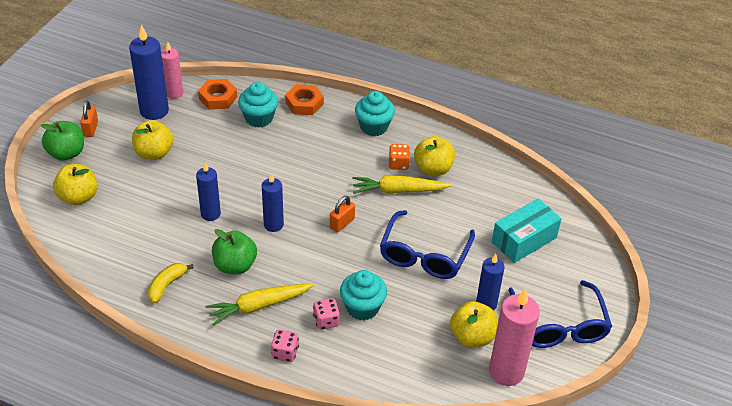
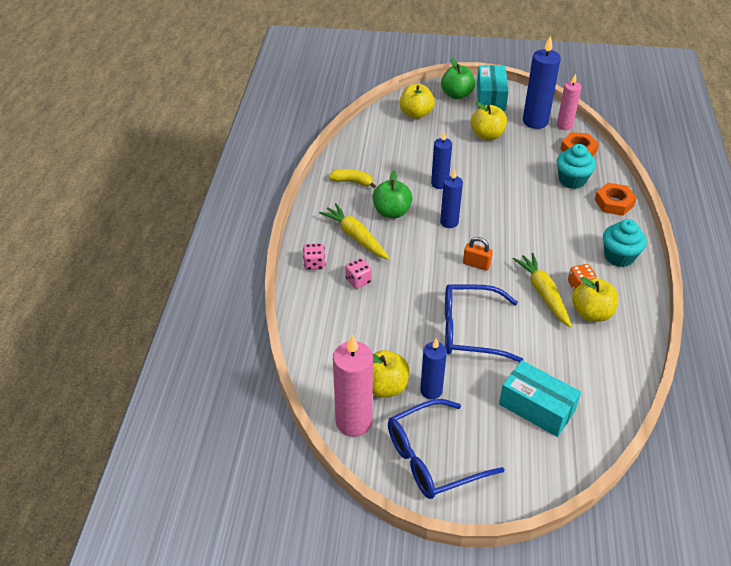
camera: 75 degrees right, 0 degrees up
(90, 129) = (490, 97): orange padlock -> turquoise box
(362, 307) = (384, 301): turquoise cupcake -> none

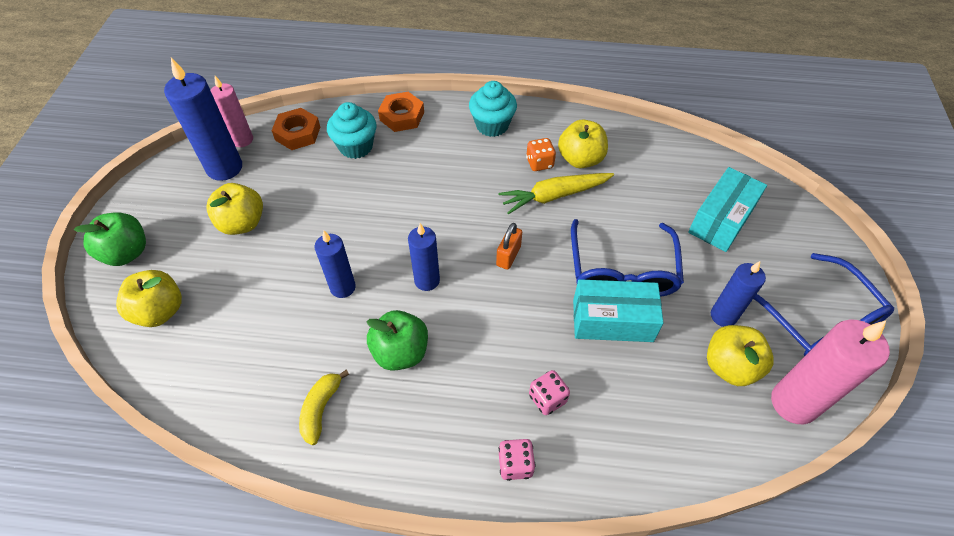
camera: 90 degrees left, 10 degrees up
(355, 237) = (453, 403): yellow carrot -> none
(490, 97) = (149, 211): turquoise box -> turquoise box (612, 320)

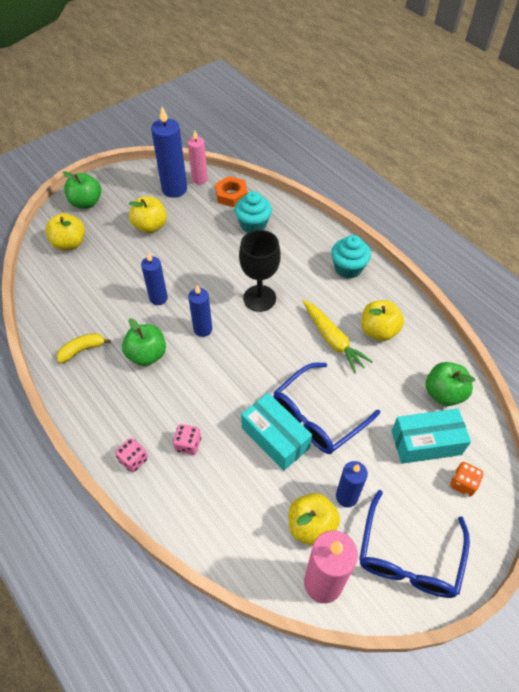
camera: 45 degrees right, 0 degrees up
(402, 116) = (300, 224): orange nut -> none
(446, 209) = (259, 298): none -> black goblet
(508, 256) = (262, 352): orange padlock -> none
(539, 163) = (349, 313): orange dice -> orange dice (463, 483)
(554, 196) = (332, 340): yellow carrot -> yellow carrot turned 150 degrees counterclockwise
(686, 170) = (444, 393): none -> green apple

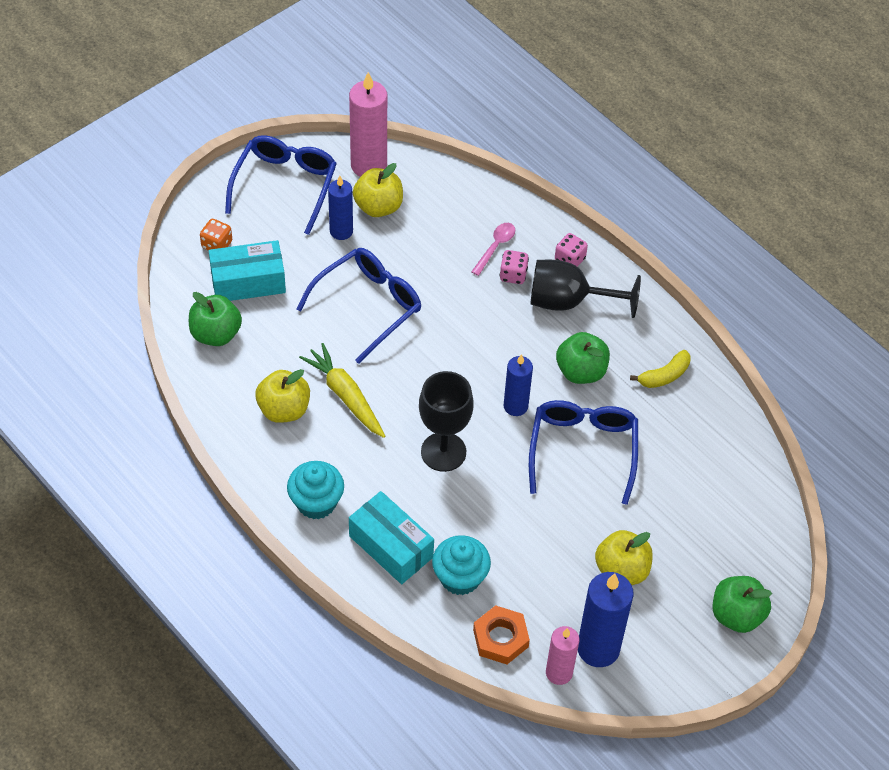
camera: 175 degrees right, 0 degrees up
(69, 243) = (736, 535): yellow apple -> none
(143, 416) = (569, 301): none -> black goblet
(158, 298) = (583, 449): blue candle -> blue glasses
(200, 475) = (495, 247): none -> pink spoon
(275, 438) = (417, 283): turquoise box -> turquoise box (391, 546)

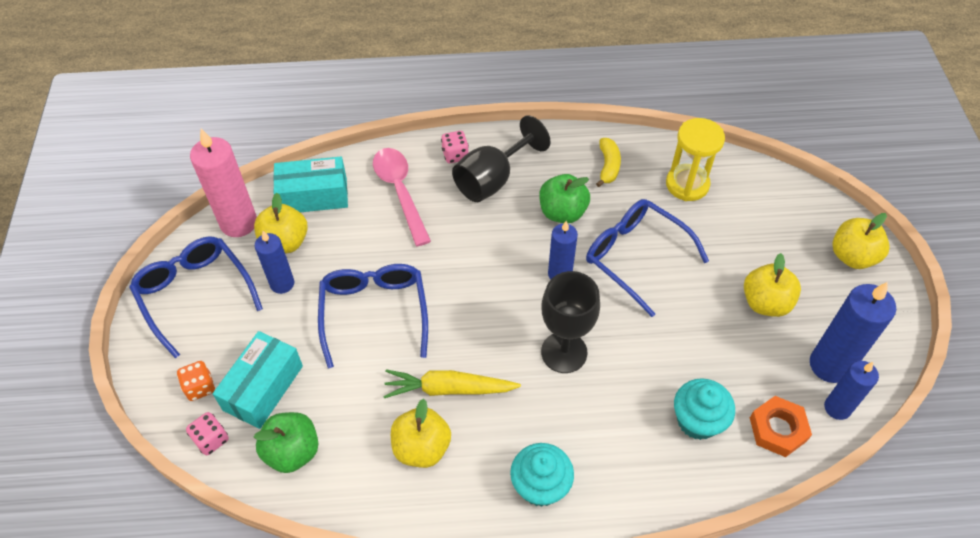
camera: 50 degrees left, 0 degrees up
(391, 546) = (630, 454): turquoise box -> turquoise box (314, 196)
(495, 247) = (400, 192): pink spoon -> pink spoon, size x1.79
(513, 275) = (436, 197): pink dice -> pink dice (211, 439)
(559, 673) = (837, 408): pink candle -> blue candle
(700, 446) = (687, 184): none -> yellow hourglass
(737, 615) = (852, 256): green apple -> yellow apple

